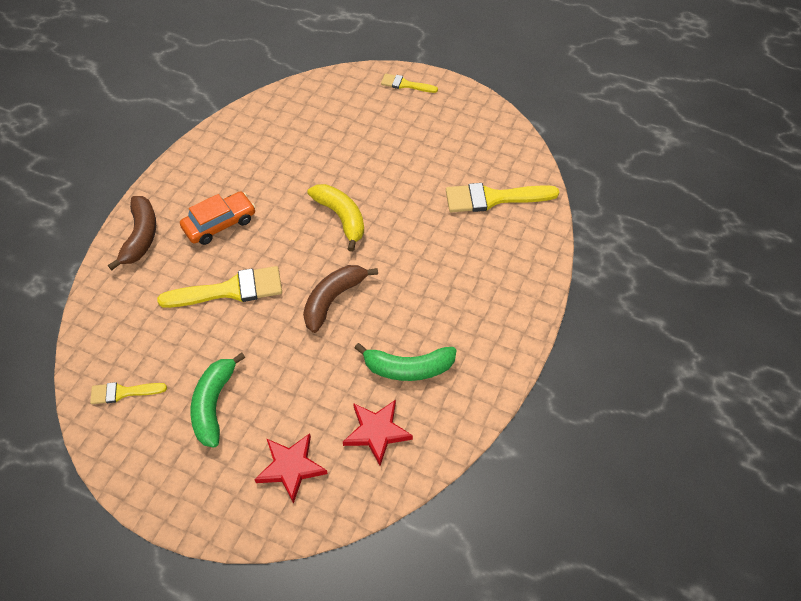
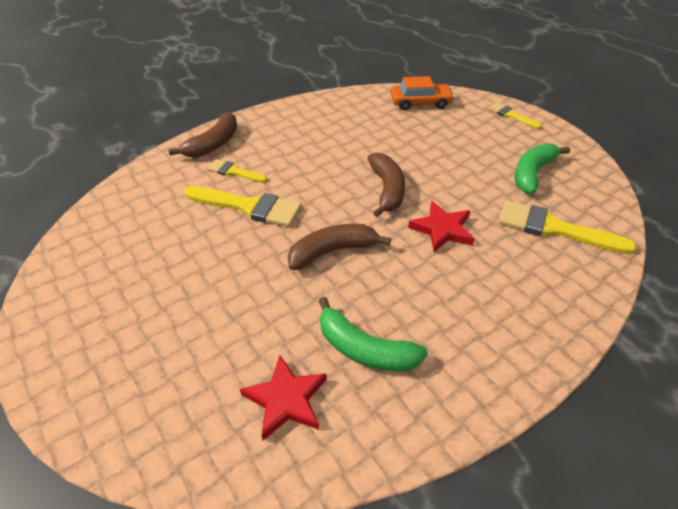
camera: 30 degrees right, 10 degrees down
(123, 392) = (98, 247): yellow brush -> yellow brush (234, 172)
(213, 404) = (157, 292): green banana -> green banana (532, 173)
(219, 224) = (280, 157): orange car -> orange car (420, 103)
(291, 467) = (174, 389): red star -> red star (442, 229)
(341, 218) = (387, 190): yellow banana -> brown banana

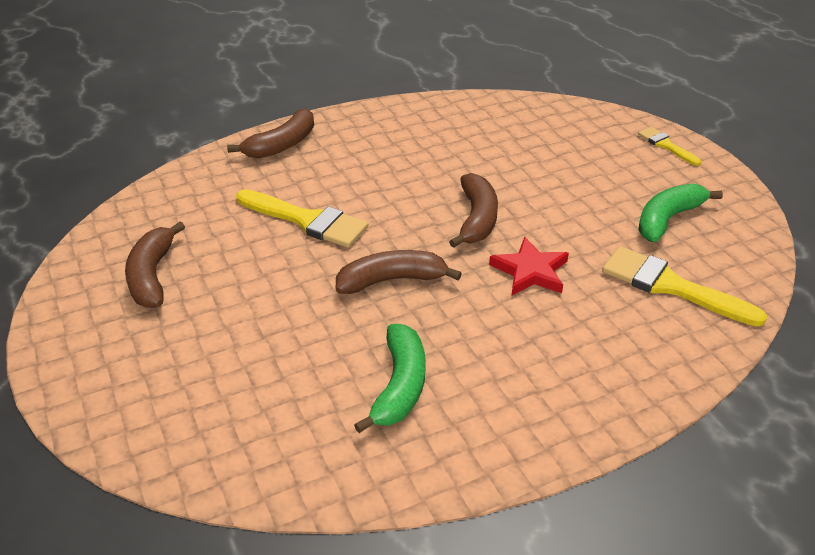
camera: 10 degrees right, 5 degrees down
(122, 273) = (152, 275): none -> brown banana
(234, 172) = (299, 179): yellow brush -> none
(286, 399) = (301, 423): red star -> none
(364, 349) = (400, 386): green banana -> green banana turned 120 degrees counterclockwise
(420, 103) = (551, 118): orange car -> none

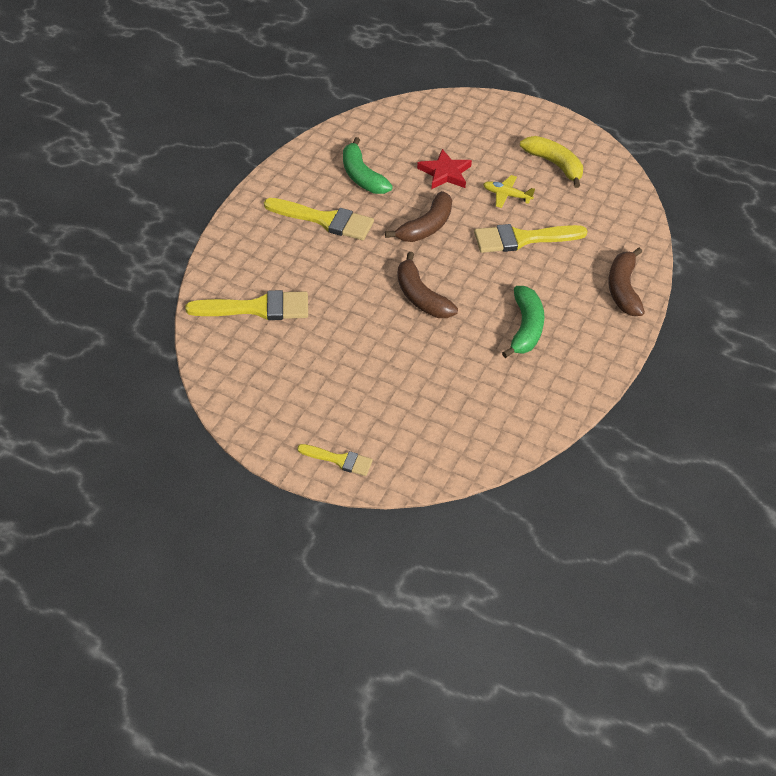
camera: 140 degrees right, 10 degrees up
(152, 275) = (554, 164): brown banana -> yellow banana
(258, 269) = (506, 195): none -> yellow plane
(507, 348) = (325, 220): none -> yellow brush
(530, 271) = (352, 274): red star -> red star (445, 173)
(667, 219) = (290, 368): green banana -> green banana (525, 328)

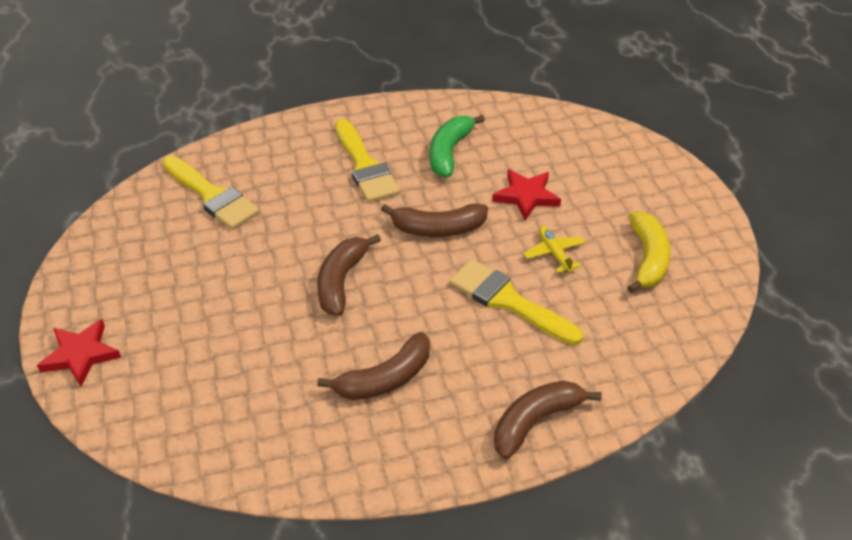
camera: 50 degrees right, 5 degrees down
(339, 460) = (80, 355): yellow brush -> red star
(525, 328) = (385, 379): green banana -> brown banana

